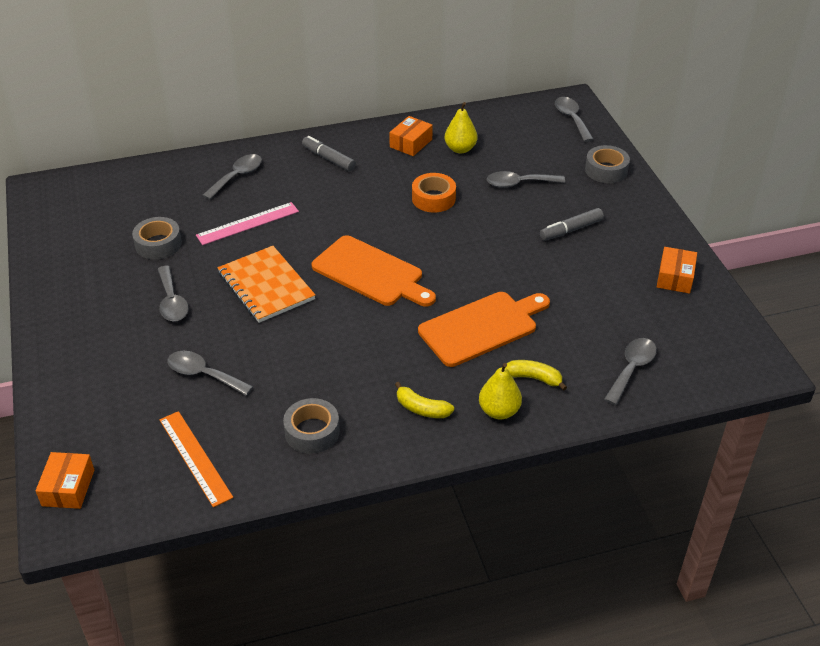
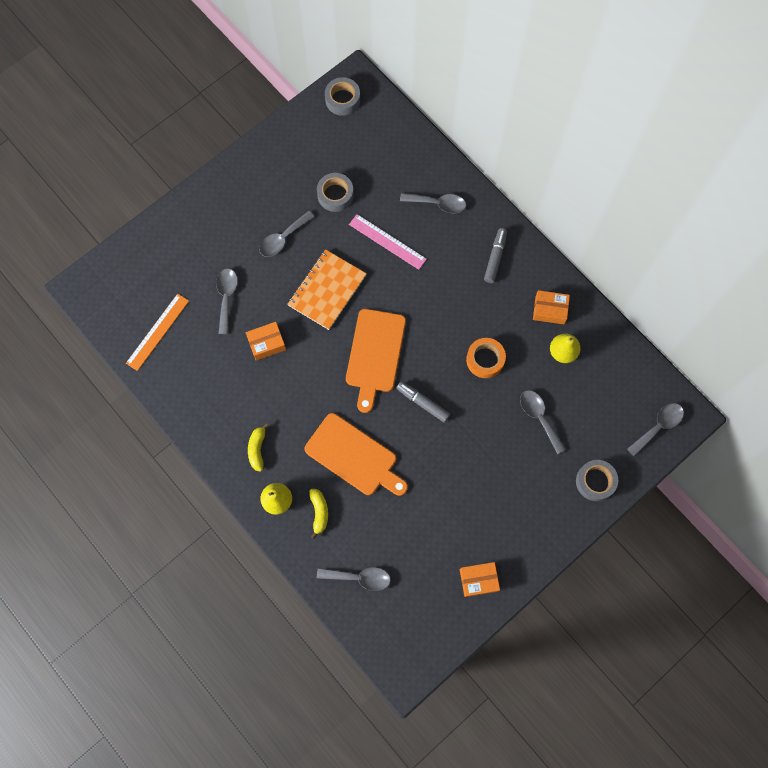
camera: 65 degrees right, 30 degrees up
(68, 488) = (106, 274): orange box -> orange box (266, 343)
(312, 432) = (208, 390): grey tape -> grey tape (342, 100)
(571, 230) = (498, 480): grey marker -> grey marker (422, 403)

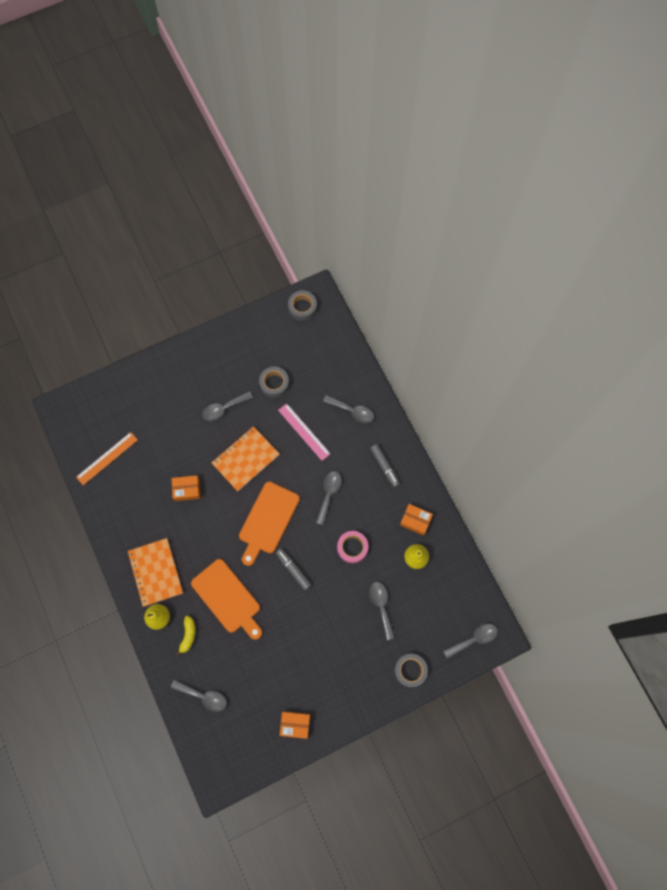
camera: 15 degrees right, 0 degrees up
(226, 297) = (167, 444): grey spoon -> grey spoon (329, 494)
(257, 449) = (155, 572): yellow banana -> orange notebook
(485, 360) = (352, 548): orange tape -> pink tape
(495, 257) = (384, 466): grey marker -> grey marker turned 120 degrees clockwise

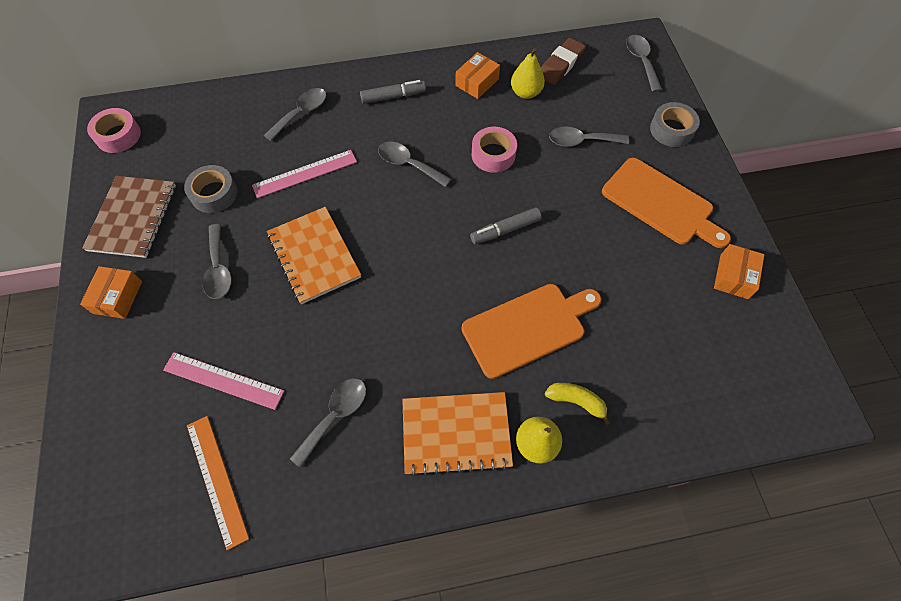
camera: 75 degrees left, 10 degrees down
(158, 439) = (223, 380): none -> pink ruler
(187, 489) = (329, 352): orange box -> orange box (117, 297)
(203, 696) = (680, 397): grey spoon -> grey spoon (335, 416)
(245, 345) = (133, 218): none -> brown notebook
(267, 520) = (421, 247): orange cutting board -> orange cutting board (661, 203)
(302, 307) = (118, 135): grey tape -> pink tape
(451, 578) = (561, 65): none -> brown eraser

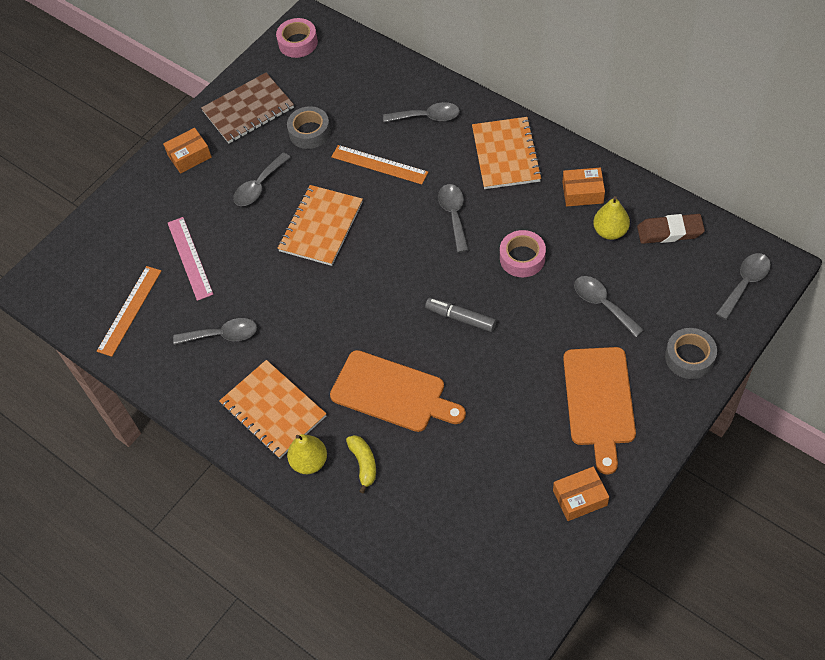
camera: 55 degrees right, 5 degrees down
(305, 173) = (379, 164): pink ruler -> orange ruler
(393, 96) = (506, 155): grey marker -> orange notebook

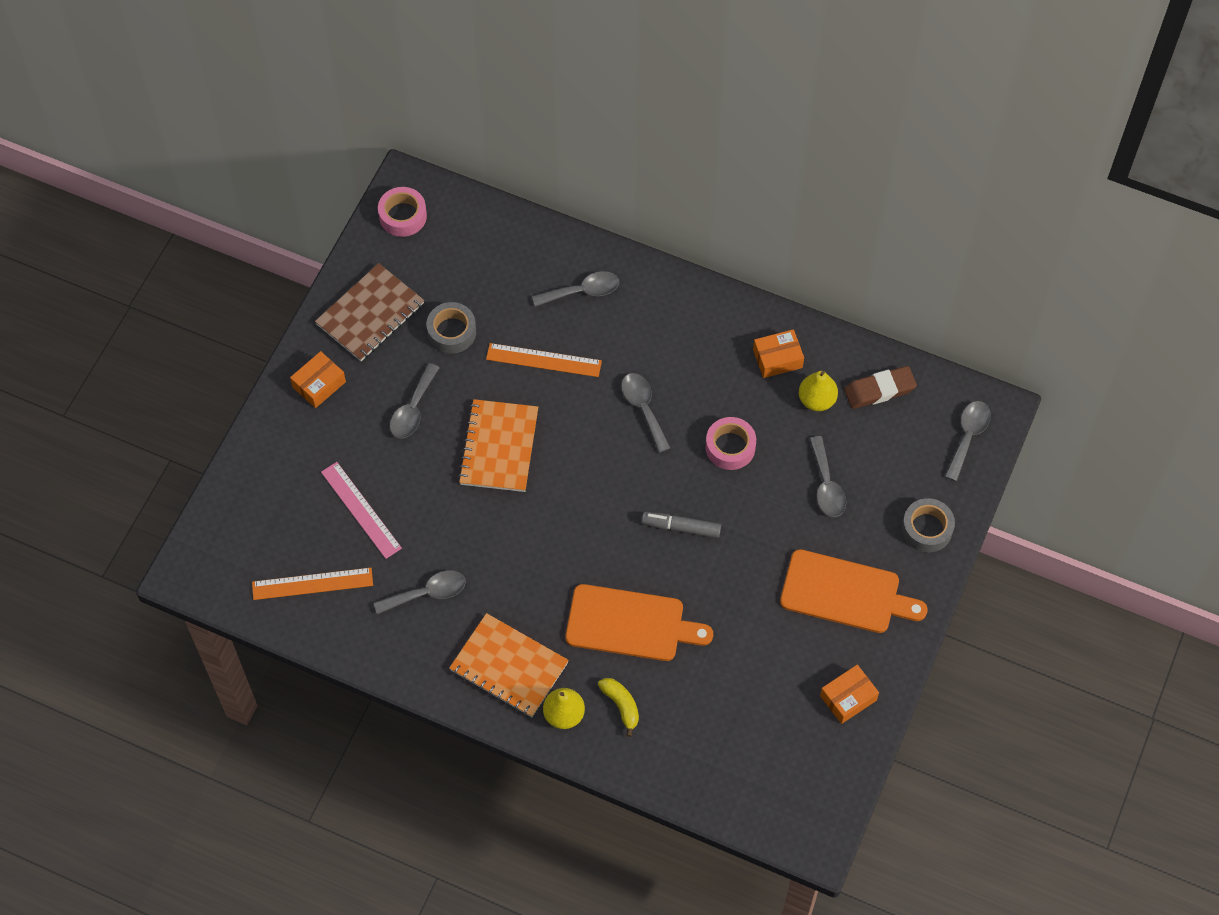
camera: 20 degrees left, 5 degrees up
(129, 310) = (312, 583): orange ruler -> orange ruler turned 75 degrees clockwise
(506, 155) = (683, 325): orange notebook -> none
(599, 401) = (845, 593): orange cutting board -> orange cutting board turned 60 degrees counterclockwise
(602, 304) = (826, 485): grey spoon -> grey spoon turned 135 degrees counterclockwise

